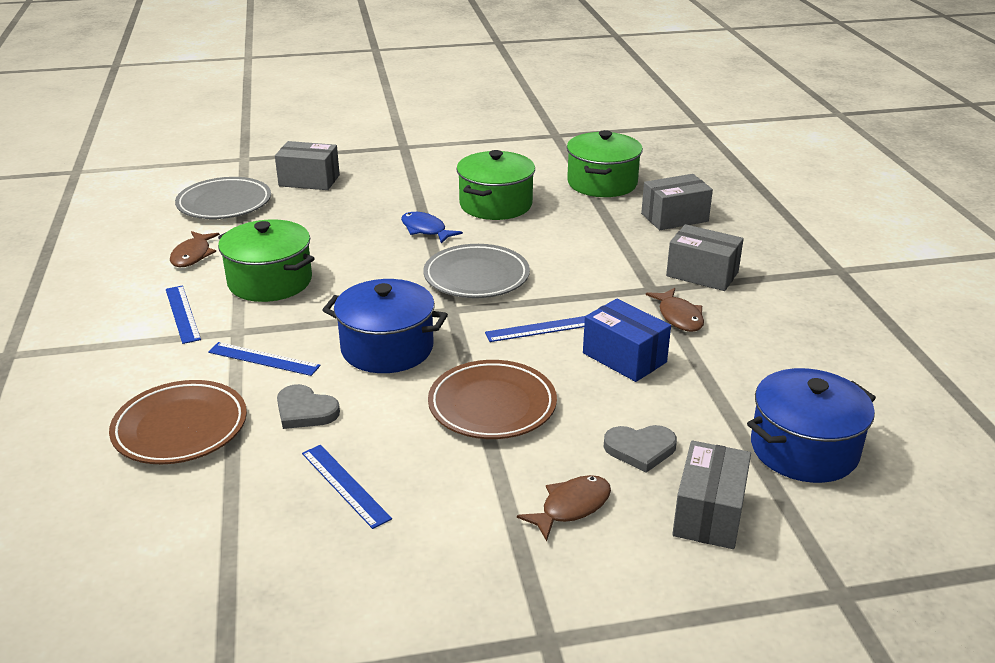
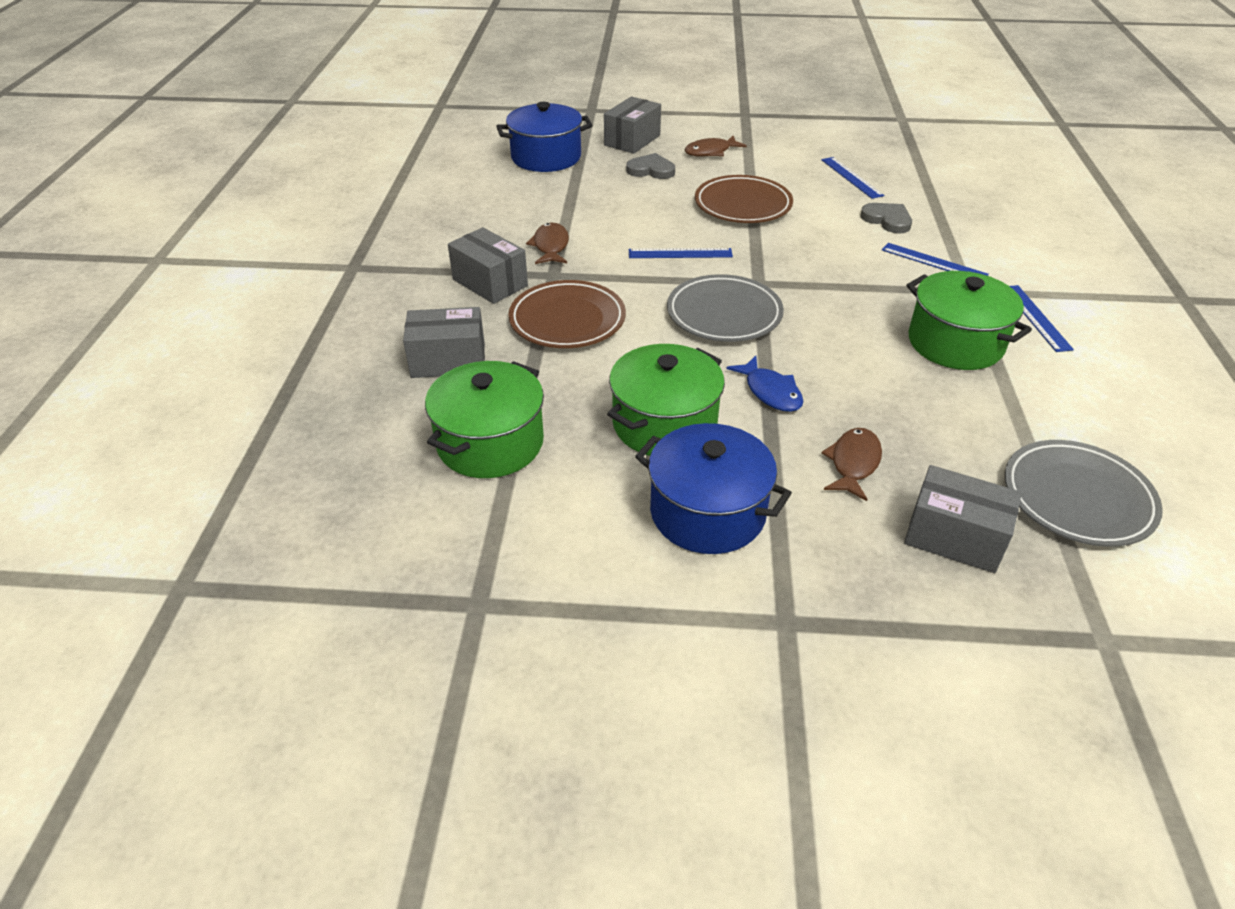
camera: 165 degrees left, 10 degrees up
(180, 428) = (981, 221): brown plate -> brown plate (567, 320)
(193, 255) = (1069, 397): brown fish -> brown fish (853, 463)
(387, 348) = (823, 256): blue pot -> blue pot (707, 512)
(624, 357) = (623, 222): blue box -> none

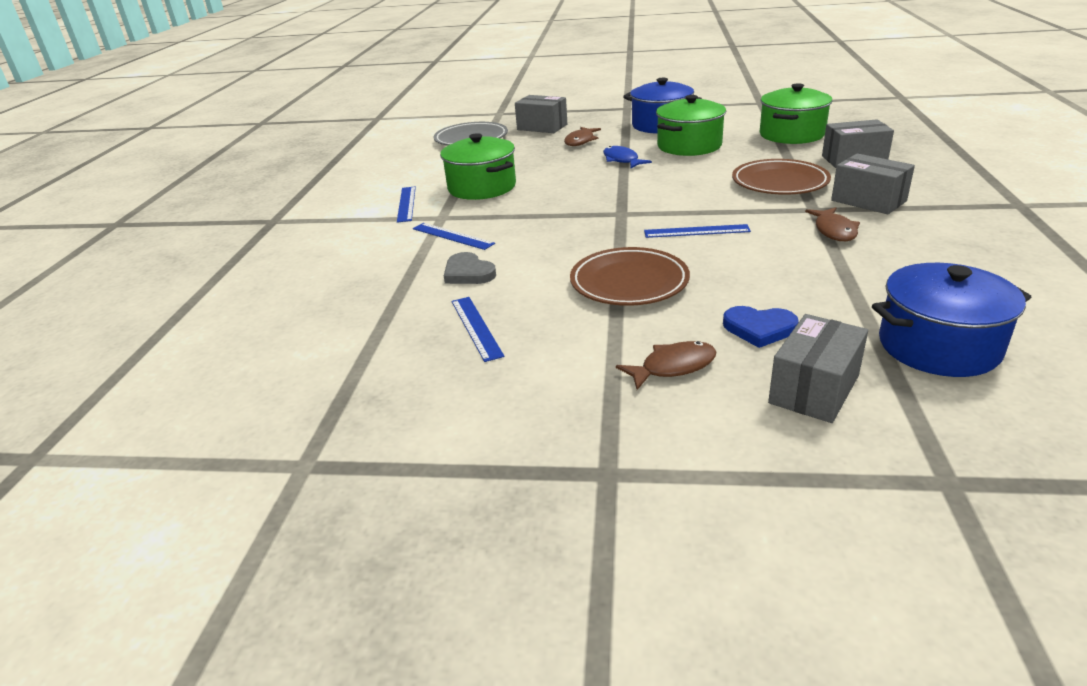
camera: 175 degrees left, 10 degrees down
(651, 170) = (759, 328): grey heart -> blue heart
(724, 314) = (652, 193): grey plate -> none

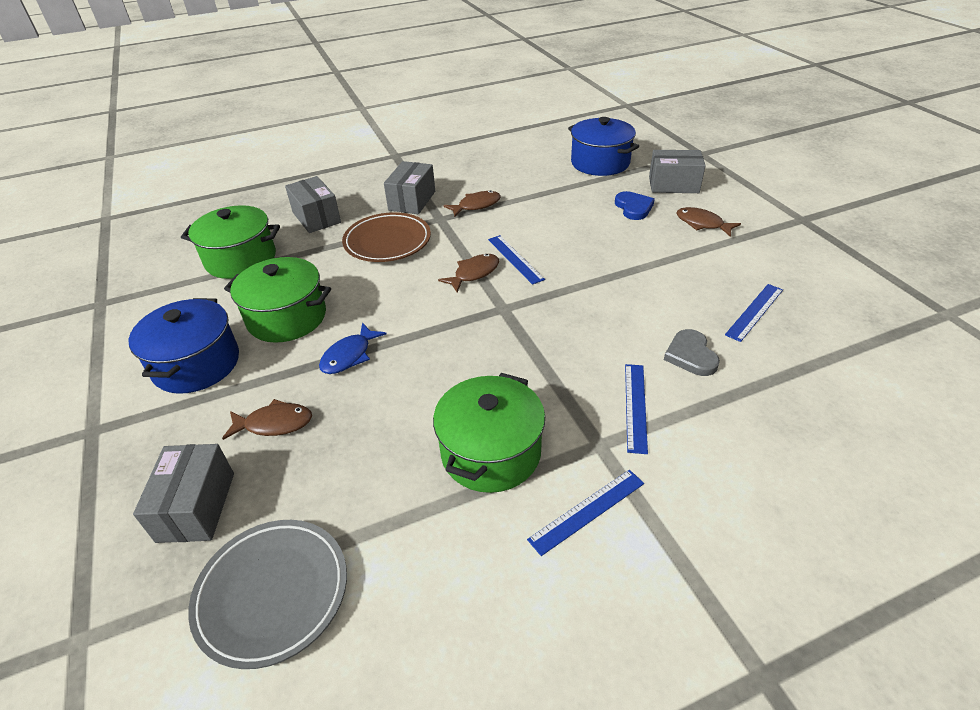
camera: 120 degrees left, 10 degrees up
(468, 273) = (691, 355): grey heart -> grey heart turned 150 degrees clockwise
(629, 283) = (625, 265): brown plate -> none
(688, 210) = (474, 273): none -> brown fish

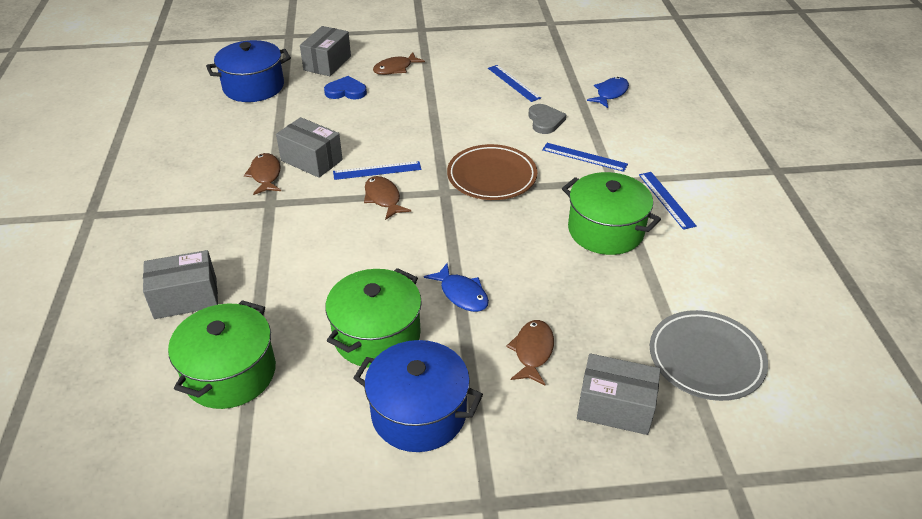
camera: 75 degrees left, 0 degrees up
(387, 242) = (286, 246): brown plate -> brown plate (491, 177)
(412, 201) = (215, 217): grey box -> grey box (311, 160)
(691, 355) = (545, 121): grey heart -> grey heart turned 105 degrees counterclockwise
(815, 408) = (610, 93): none -> blue fish

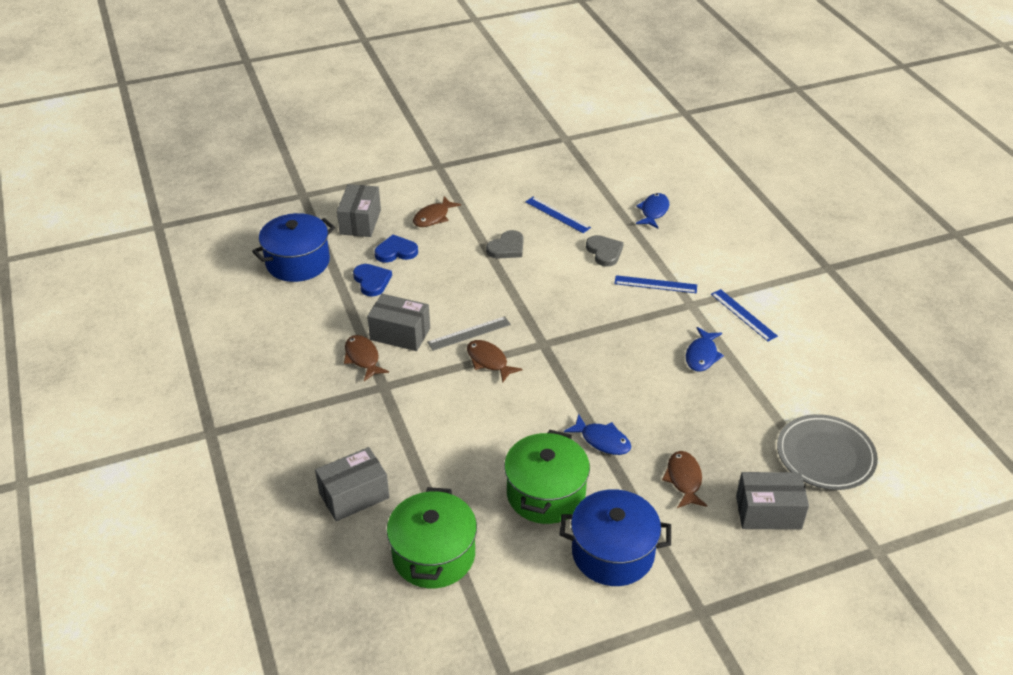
camera: 15 degrees left, 0 degrees up
(310, 112) = (372, 281): none -> blue heart
(377, 170) = (469, 333): blue ruler -> grey ruler
(451, 103) = (507, 248): none -> grey heart
(491, 177) = (579, 320): brown plate -> none
(605, 230) = (702, 355): green pot -> blue fish

